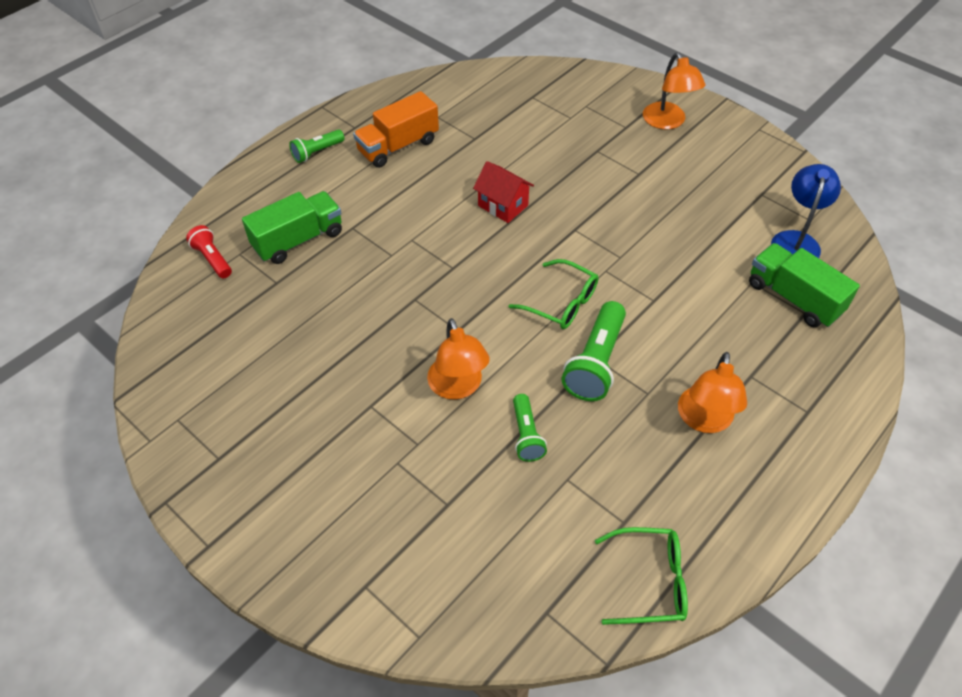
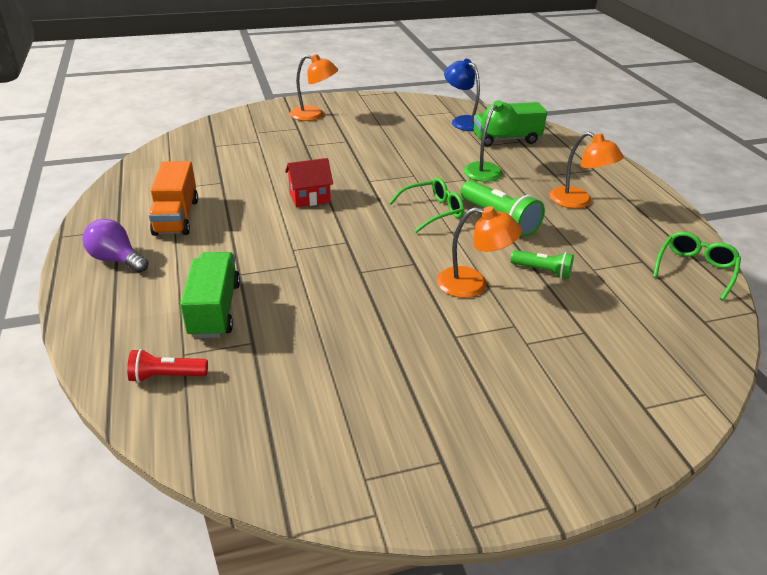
camera: 60 degrees left, 15 degrees down
(317, 152) = (117, 259): green flashlight -> purple light bulb
(698, 310) = (487, 169): none -> green lamp

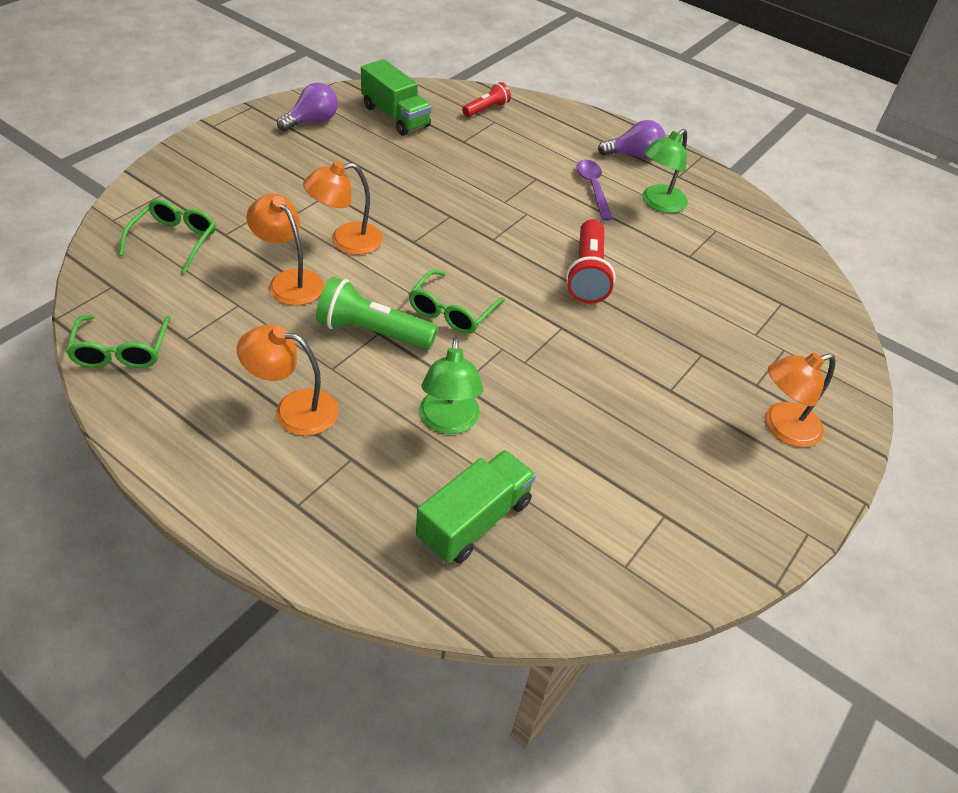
camera: 140 degrees right, 10 degrees up
(176, 217) = (658, 204): orange truck -> green lamp
(206, 247) = (593, 188): none -> purple spoon
(215, 309) = (515, 150): green truck -> green truck (395, 116)
(309, 197) = (587, 274): red house -> red flashlight
(402, 452) = (312, 121): none -> purple light bulb
(463, 121) = (580, 542): blue lamp -> none
(542, 271) = (289, 281): green flashlight -> orange lamp
(639, 343) = (174, 241): none -> green glasses

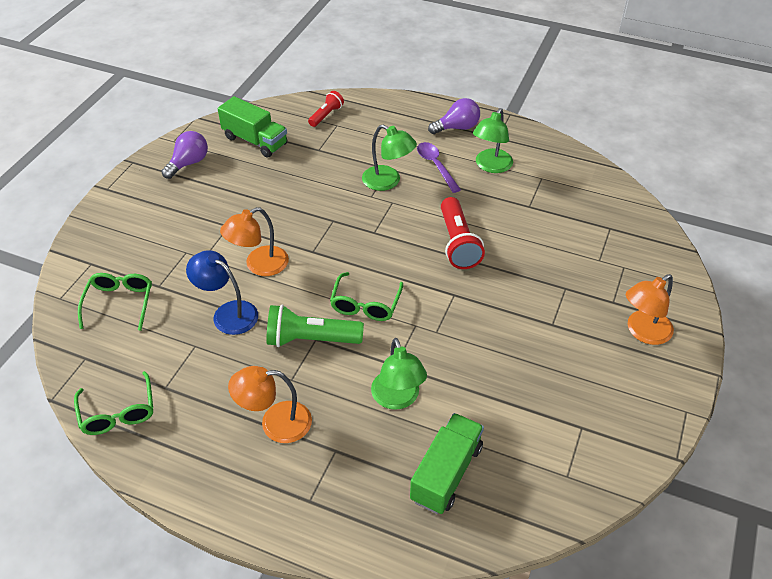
camera: 10 degrees left, 0 degrees up
(289, 281) = (228, 313): orange lamp -> blue lamp
(530, 191) = (388, 182): none -> green lamp

